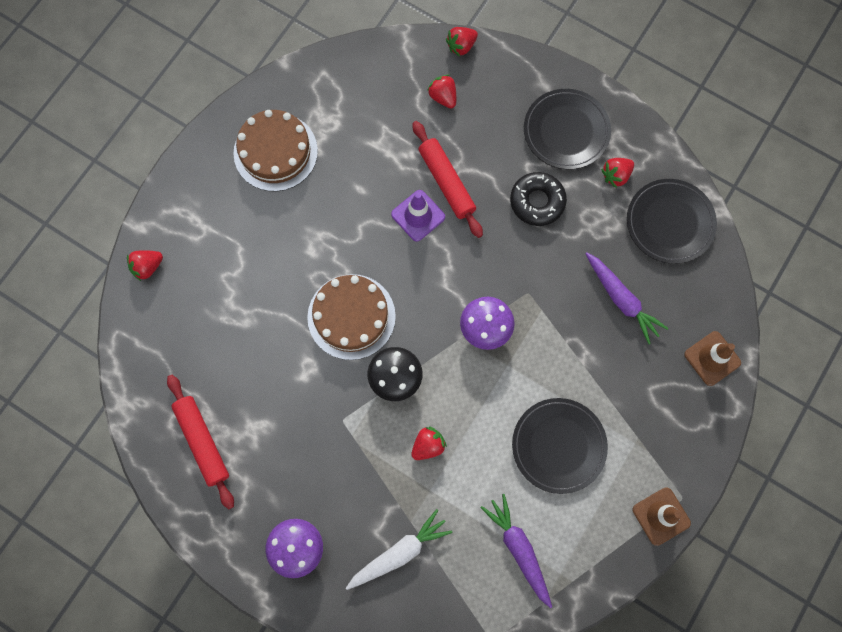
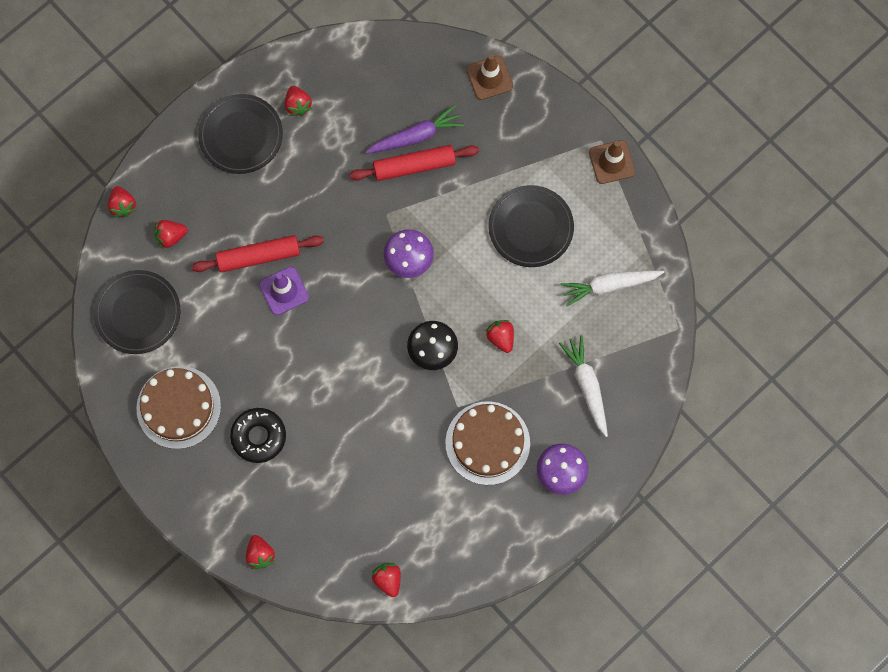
camera: 75 degrees left, 0 degrees up
(147, 397) = (388, 579): none -> red strawberry
(202, 442) = (444, 536): red rolling pin -> red rolling pin (414, 166)
(351, 316) = (364, 375): brown cake -> brown cake (487, 443)
(519, 549) = (609, 285): purple carrot -> white carrot
(537, 201) = (302, 181): black donut -> black donut (259, 436)
(670, 223) = (357, 73): black plate -> black plate (138, 313)

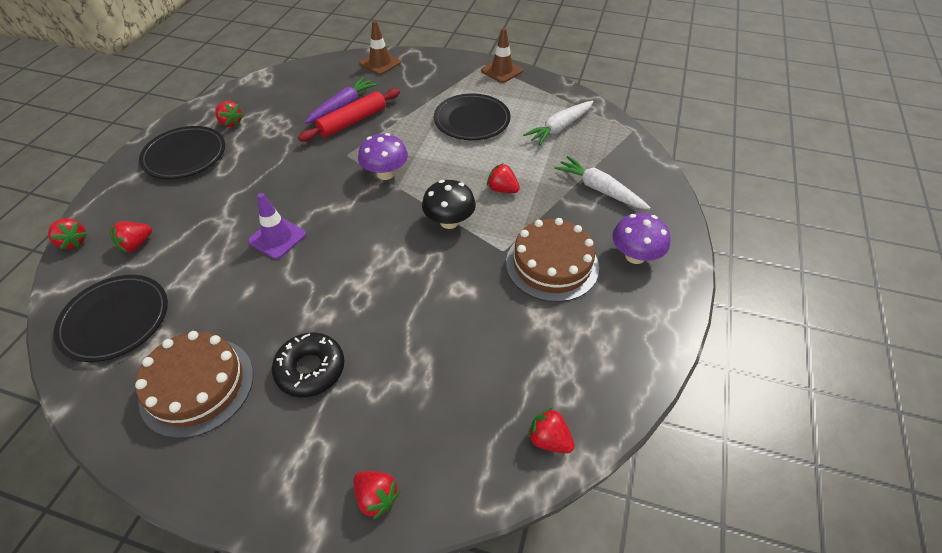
camera: 30 degrees left, 25 degrees down
(259, 256) = (239, 224): red rolling pin -> none

